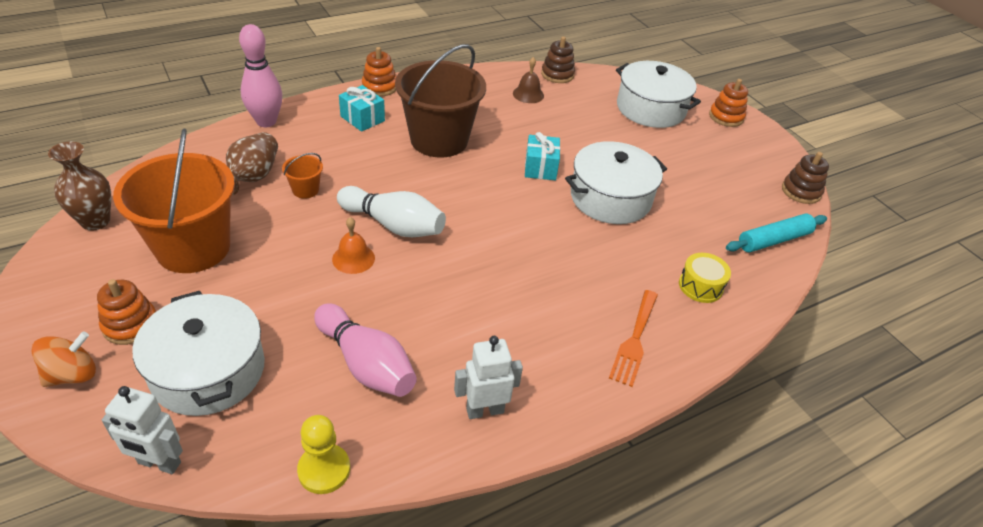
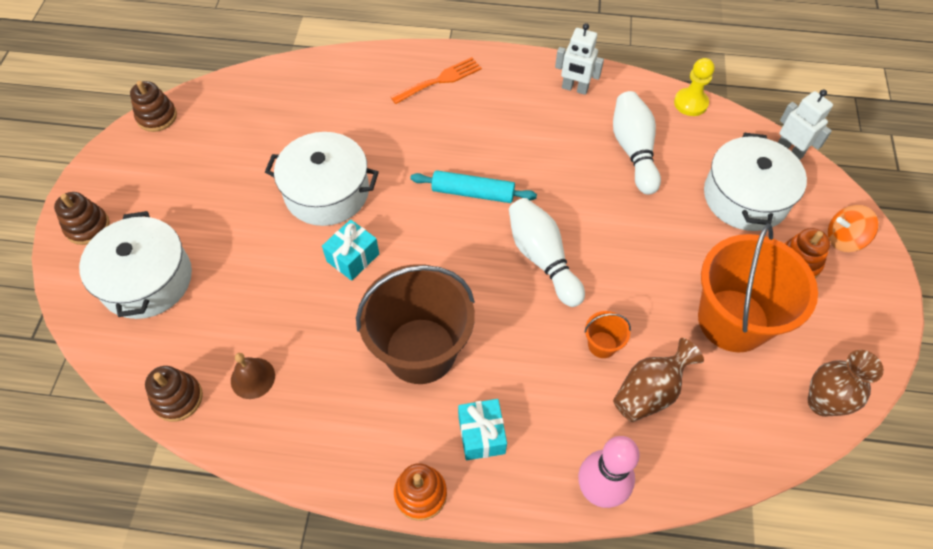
camera: 140 degrees left, 15 degrees up
(353, 258) = (597, 240): orange bell -> none
(366, 364) = (633, 150): pink bowling pin -> white bowling pin
(700, 286) = (350, 89): yellow drum -> none
(726, 117) = (87, 227): orange stacking toy -> brown stacking toy
(773, 240) = (246, 92): turquoise rolling pin -> turquoise rolling pin (473, 193)

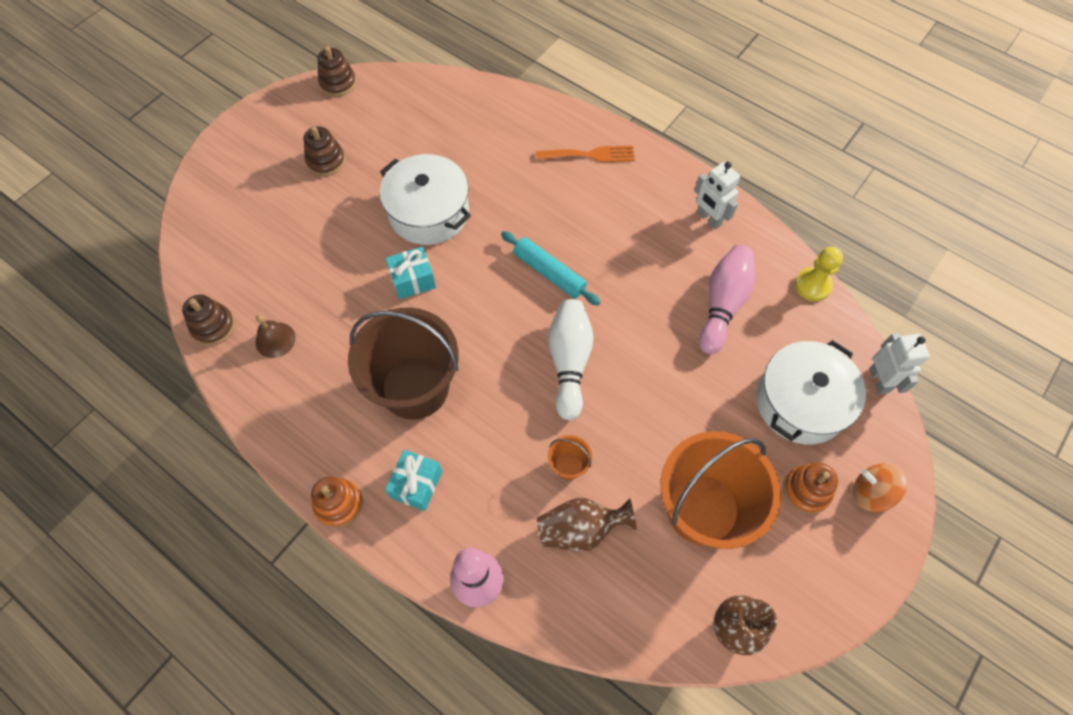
camera: 30 degrees right, 5 degrees up
(87, 227) = (233, 153): brown stacking toy -> brown stacking toy (326, 161)
(146, 280) = (248, 219): white pot -> none
(633, 150) = (723, 304): white bowling pin -> pink bowling pin

